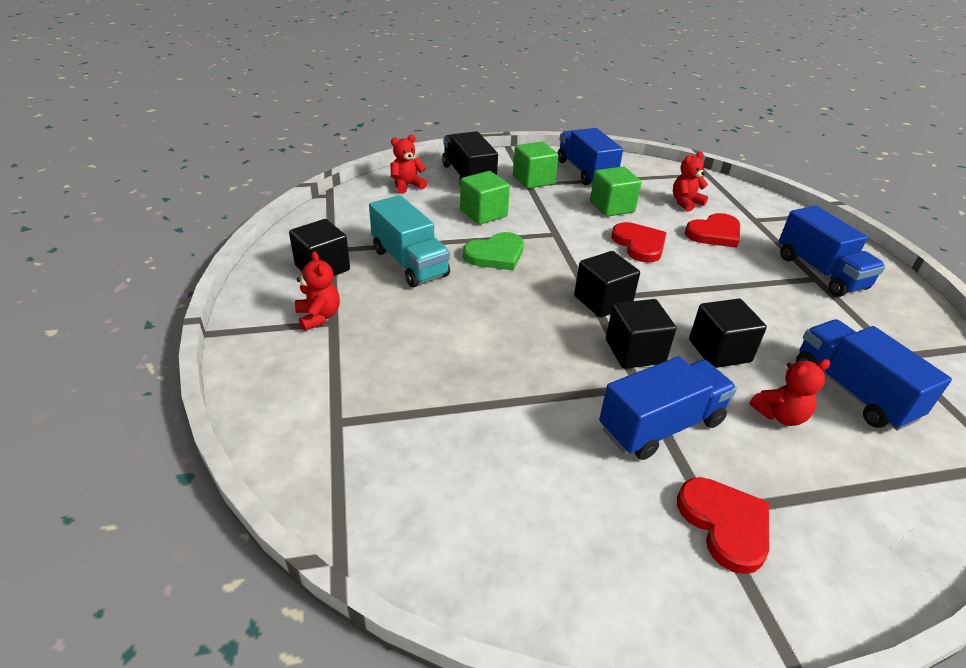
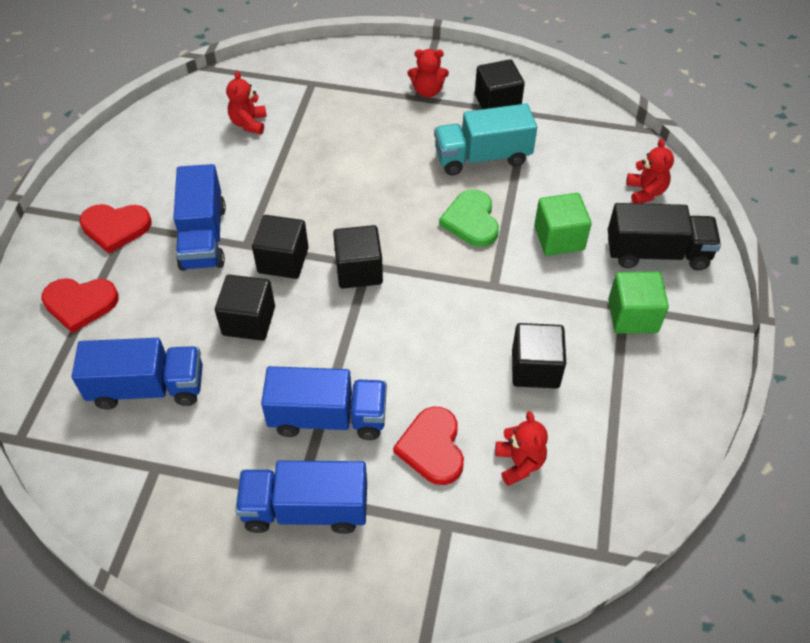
camera: 115 degrees right, 15 degrees up
(585, 172) = (644, 386): blue truck -> blue truck (328, 417)
(612, 207) = (535, 368): green cube -> black cube
(639, 244) = (440, 352): red heart -> red heart (80, 304)
(780, 415) = (162, 316): red teddy bear -> red teddy bear (249, 123)

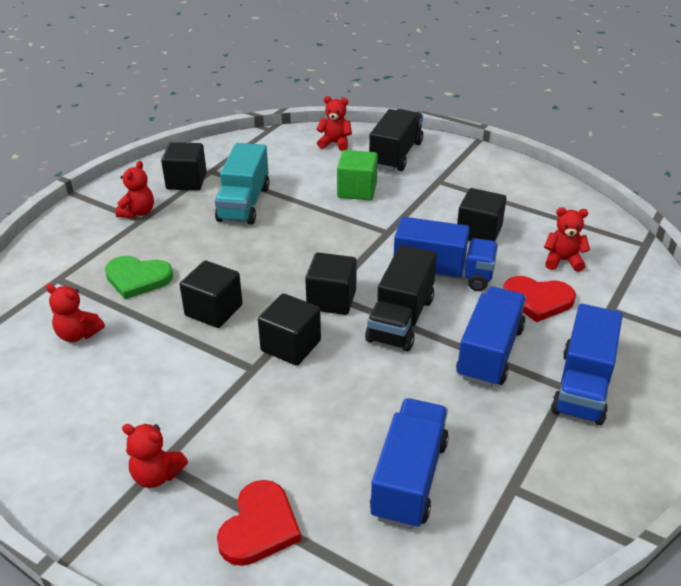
camera: 70 degrees left, 15 degrees down
(115, 228) = (157, 475): red heart -> red teddy bear
(203, 237) = (221, 399): blue truck -> blue truck (443, 273)
(249, 321) = (355, 384): black cube -> black cube (214, 310)
(351, 332) = (400, 319): none -> black truck
(471, 221) = (312, 226): green heart -> green heart (137, 278)
(632, 316) = (448, 179): green cube -> none

